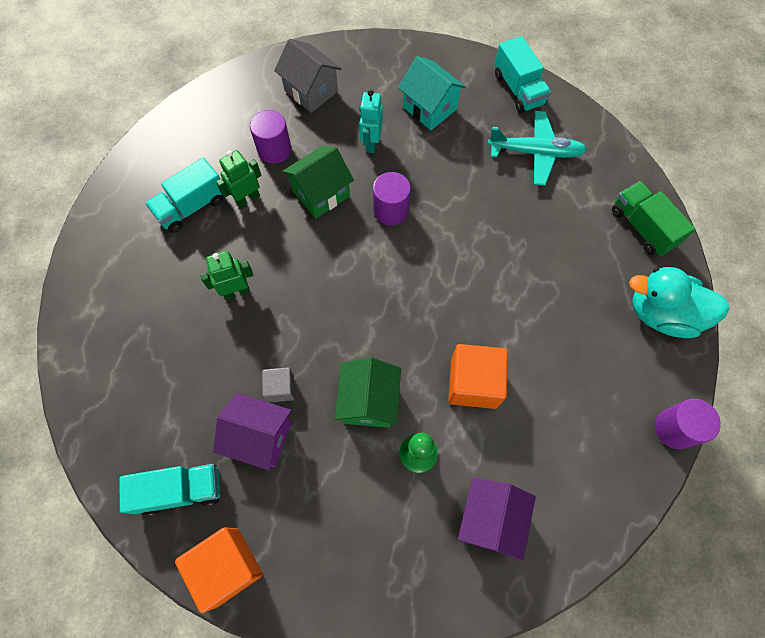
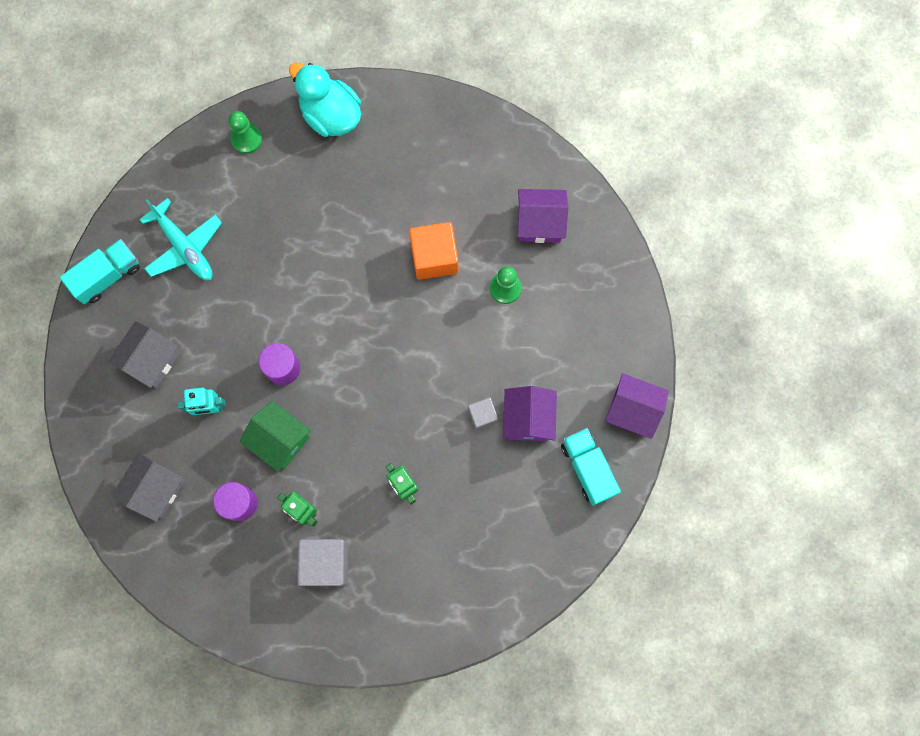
camera: 105 degrees left, 10 degrees up
(191, 206) = (326, 563): turquoise truck -> grey cube
(227, 566) = (632, 410): orange cube -> purple house
(369, 401) = (473, 338): green house -> none
(429, 108) = (151, 360): turquoise house -> grey house
(535, 152) = (184, 246): turquoise plane -> turquoise plane turned 150 degrees clockwise
(642, 227) = (246, 139): green truck -> green pawn
(662, 314) = (330, 114): turquoise duck -> turquoise duck turned 135 degrees clockwise
(674, 428) = (430, 96): purple cylinder -> none

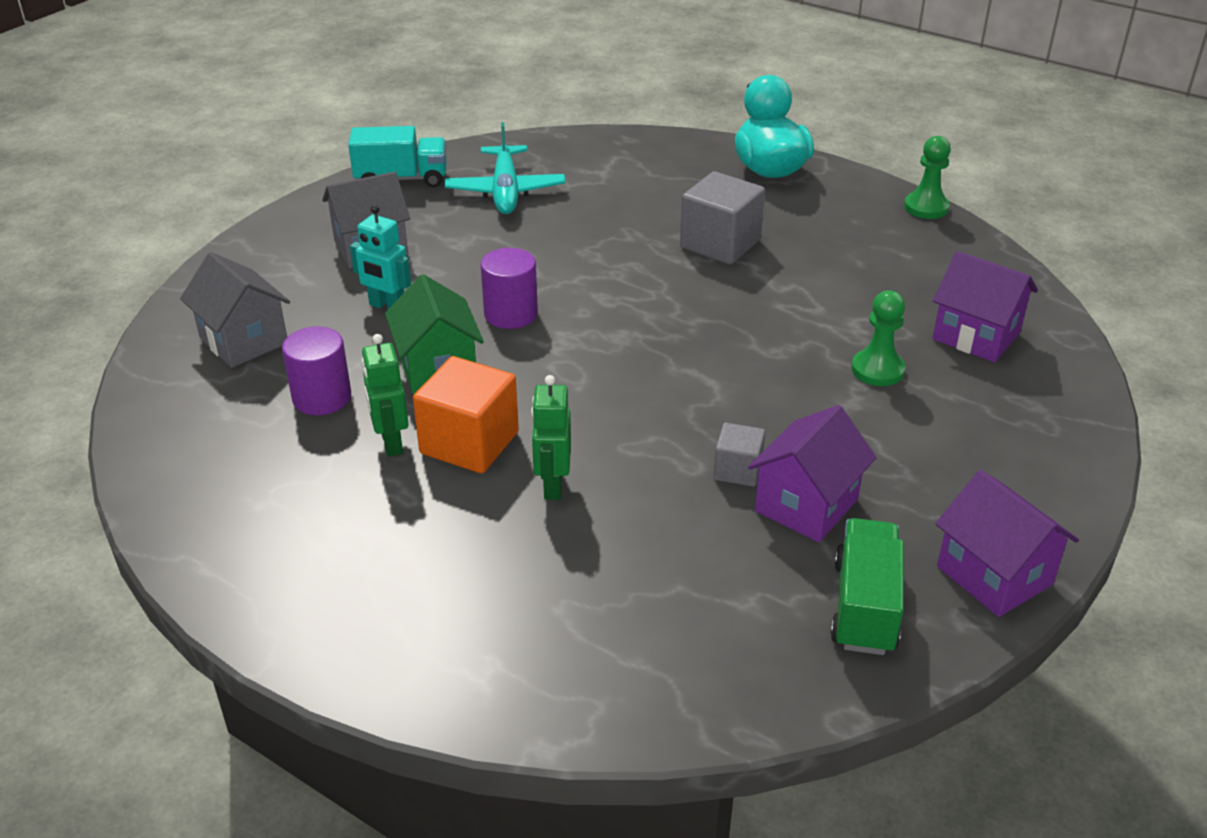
camera: 35 degrees right, 40 degrees down
(156, 489) = (244, 340): grey house -> grey house turned 75 degrees clockwise
(246, 139) = (656, 153): green pawn -> green pawn (926, 207)
(326, 563) = (360, 508): grey cube -> grey cube (720, 244)
(434, 257) = (799, 307): orange cube -> orange cube (469, 443)
(588, 468) = (864, 607): turquoise truck -> green truck

